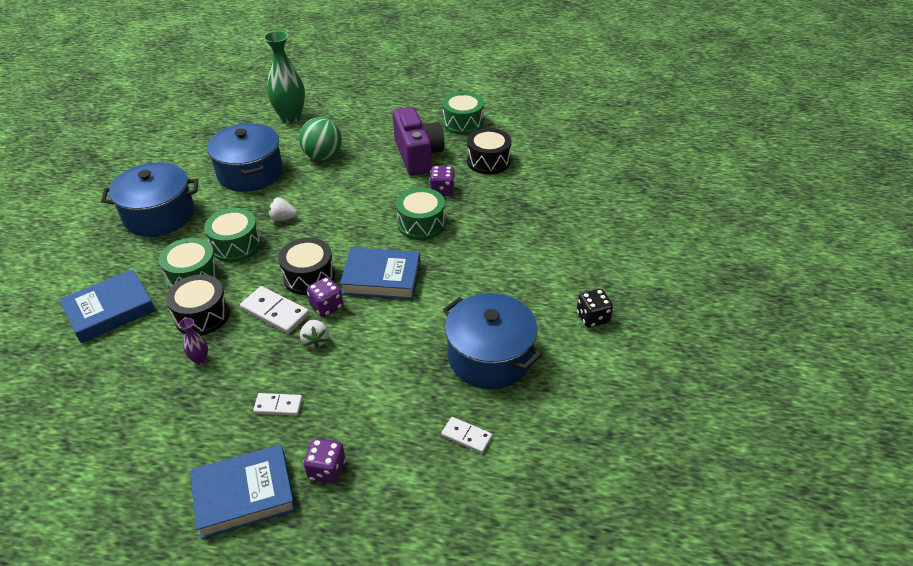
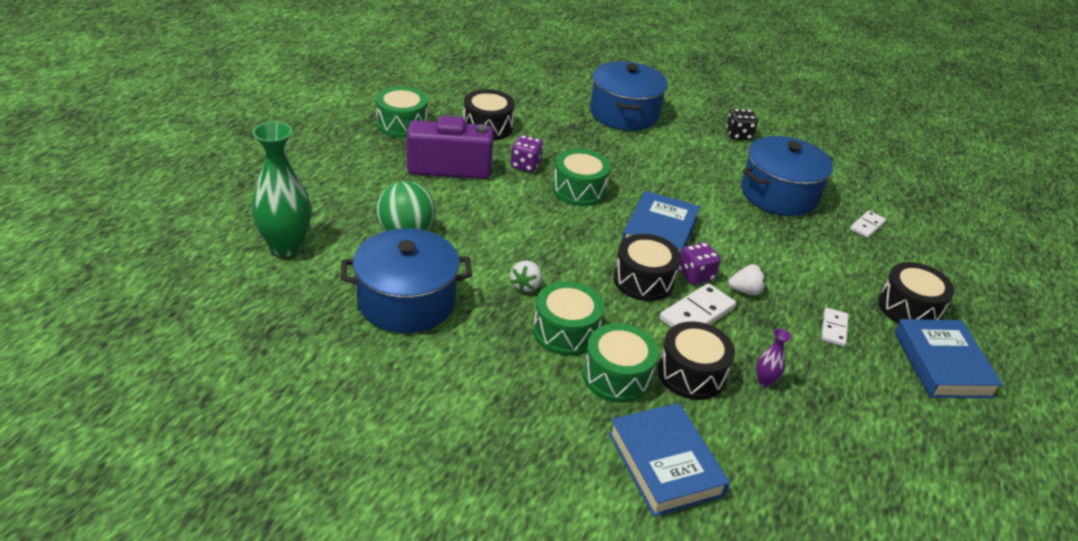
camera: 80 degrees left, 5 degrees down
(159, 215) = (465, 403): blue pot -> blue pot (624, 113)
(327, 470) = (909, 308): purple dice -> black drum

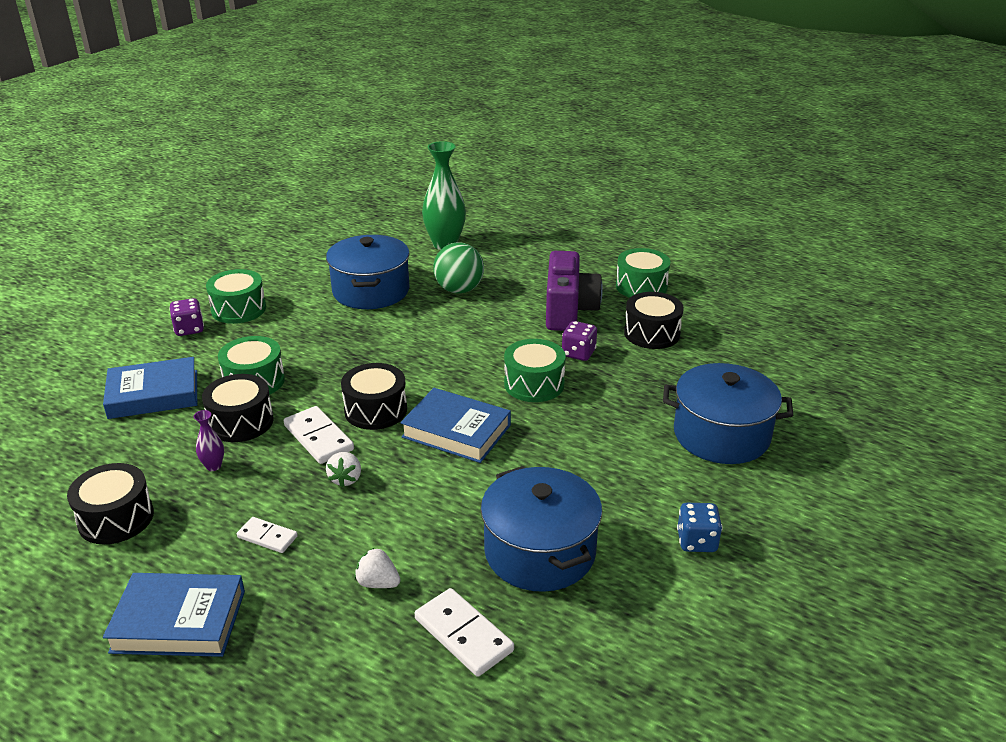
camera: 100 degrees right, 5 degrees down
(526, 285) = (380, 344): white strawberry -> white strawberry (378, 583)
(565, 332) = (315, 360): green drum -> green drum (238, 309)
(695, 275) = (378, 446): purple dice -> purple dice (189, 329)
(738, 135) = (697, 541): black dice -> blue dice
(867, 226) = (463, 635): white domino -> white domino, size x1.61
(909, 308) = (281, 623): black drum -> black drum (116, 518)

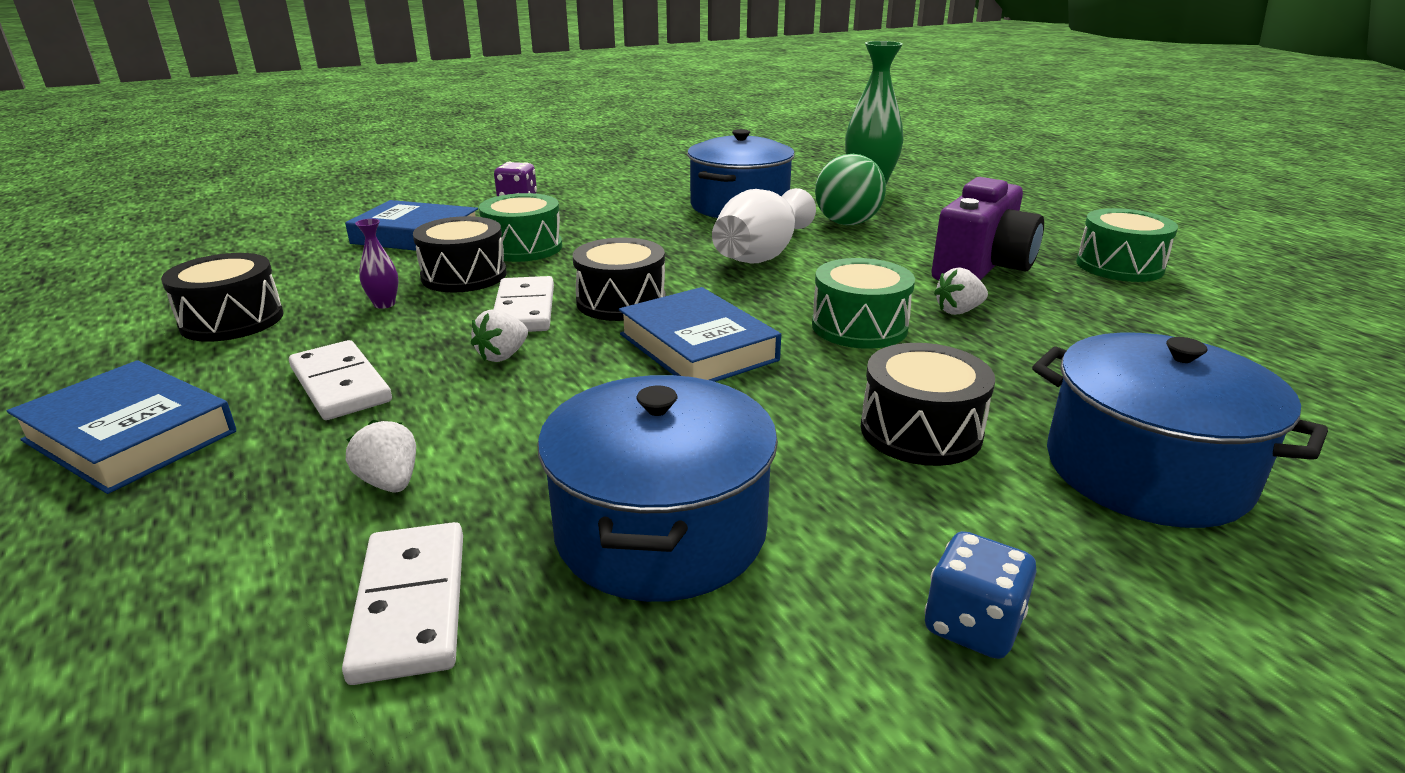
camera: 30 degrees right, 5 degrees down
(238, 309) = (583, 194): green drum -> none
(267, 537) = (341, 385): white domino -> white domino, size x1.61
(428, 338) = (761, 255): none -> white vase
(578, 353) = (958, 311): purple dice -> white strawberry
(652, 333) = (1099, 316): black drum -> black drum (920, 431)

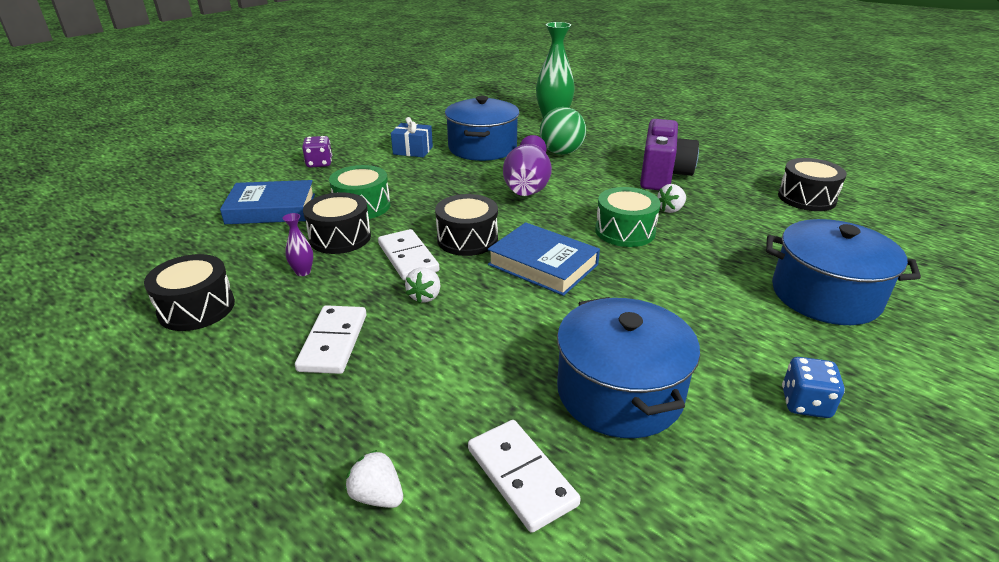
camera: 20 degrees left, 5 degrees up
(130, 436) = (216, 417): blue book -> none
(341, 385) = (333, 342): white domino -> white domino turned 60 degrees clockwise
(390, 482) = (435, 403): white strawberry -> white strawberry (377, 496)
(644, 199) = (413, 150): none -> blue gift
(761, 255) = (527, 186): white vase -> purple vase
(920, 431) = (706, 296): black drum -> black drum (806, 198)
(1119, 266) = (733, 162): green drum -> none

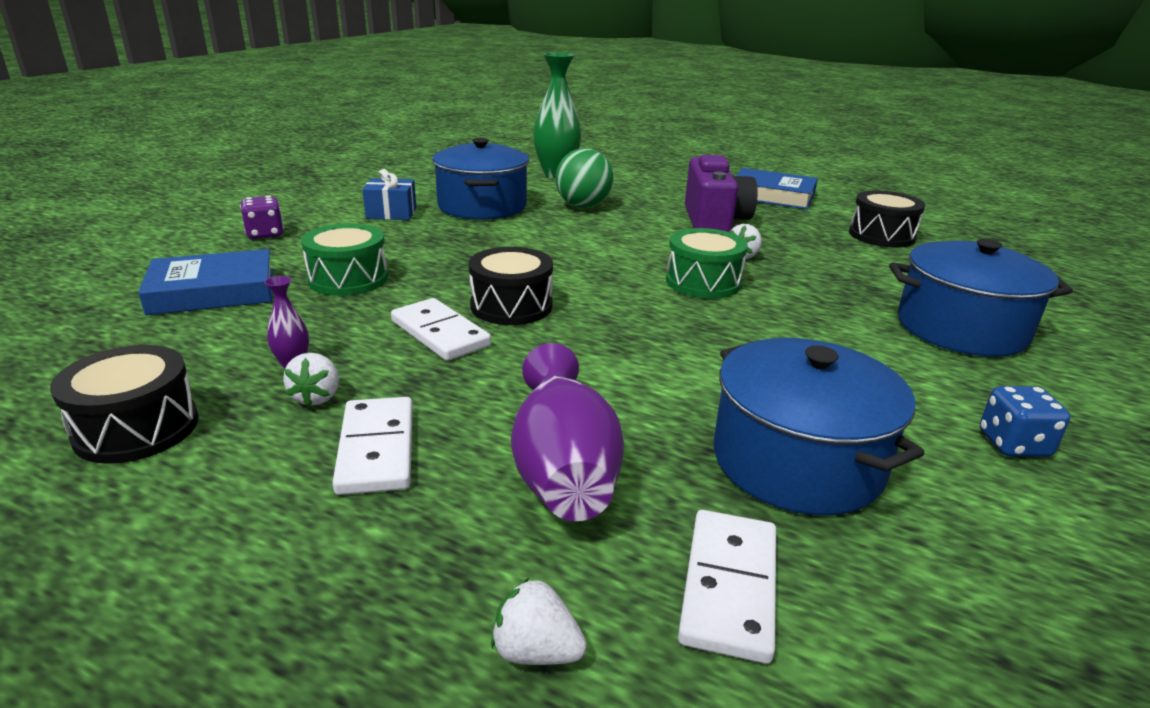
camera: 15 degrees left, 5 degrees down
(340, 237) = (332, 318): black drum -> none
(425, 296) = (485, 377): white strawberry -> white strawberry (317, 397)
(521, 477) = (728, 587): white domino -> white domino turned 60 degrees clockwise
(527, 186) = (559, 243): purple vase -> purple vase (562, 468)
(543, 264) = (623, 326): blue book -> blue book (772, 195)

